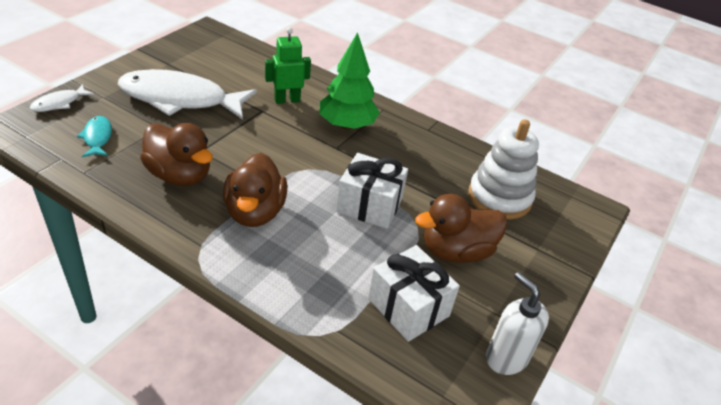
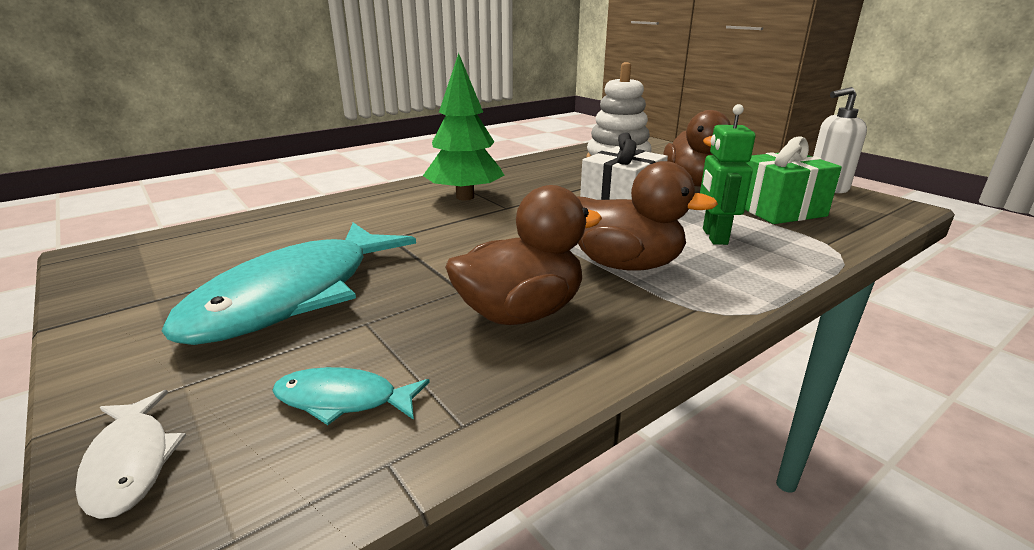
camera: 65 degrees left, 15 degrees down
(180, 99) = (294, 296): white fish -> turquoise fish
(287, 100) = (380, 220): green robot -> green robot (714, 236)
(408, 307) = (779, 210): white gift -> green gift

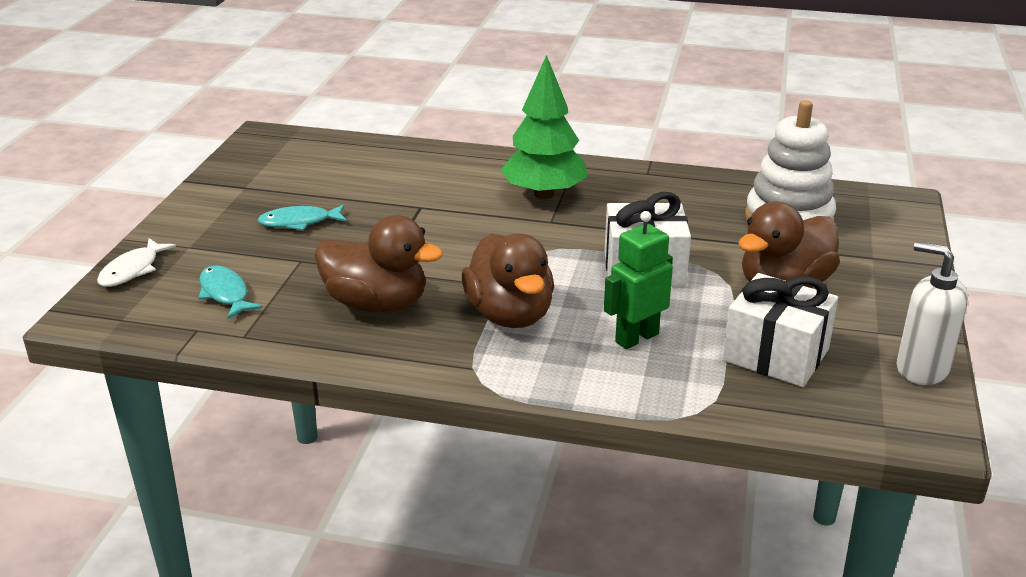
camera: 50 degrees right, 5 degrees up
(294, 296) = (299, 222): turquoise fish -> turquoise fish, size x0.43
(779, 210) = (775, 355): green gift -> white gift

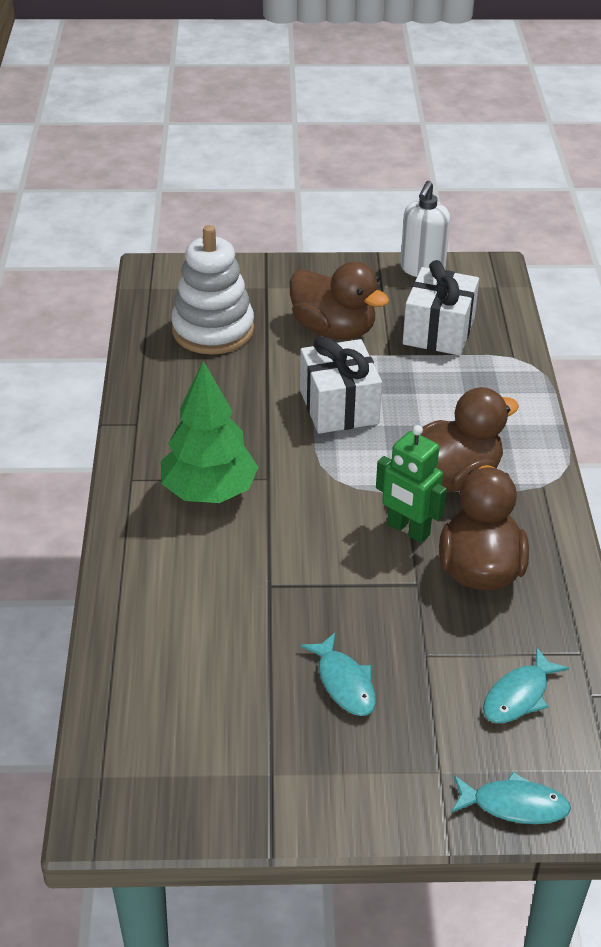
camera: 105 degrees left, 10 degrees up
(132, 270) = (514, 805): white fish -> turquoise fish
(636, 338) = (451, 401): green robot -> green robot (408, 530)

